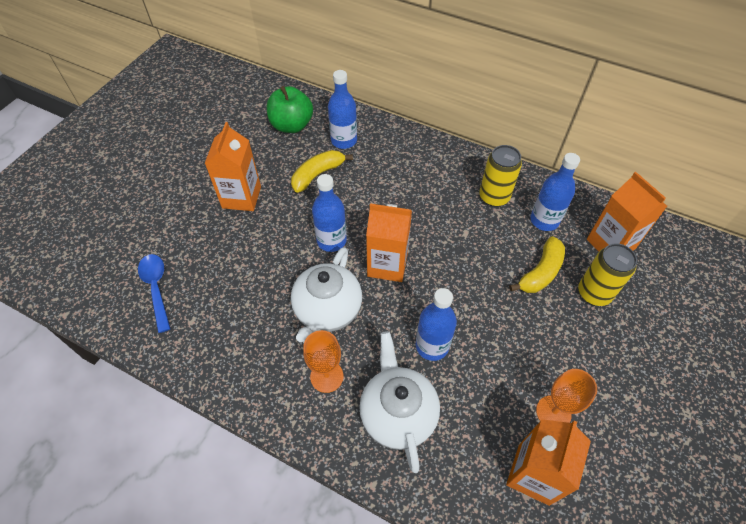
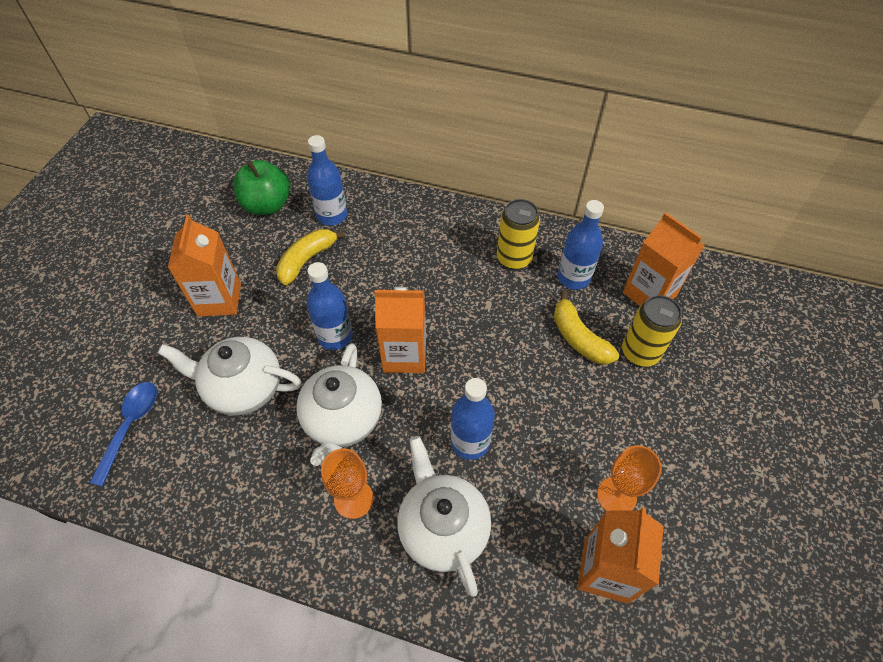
camera: 10 degrees left, 0 degrees up
(156, 288) = (130, 426): blue spoon -> blue spoon turned 45 degrees clockwise
(250, 272) = (243, 388): none -> white teapot
(540, 272) = (578, 338): yellow banana -> yellow banana turned 120 degrees clockwise

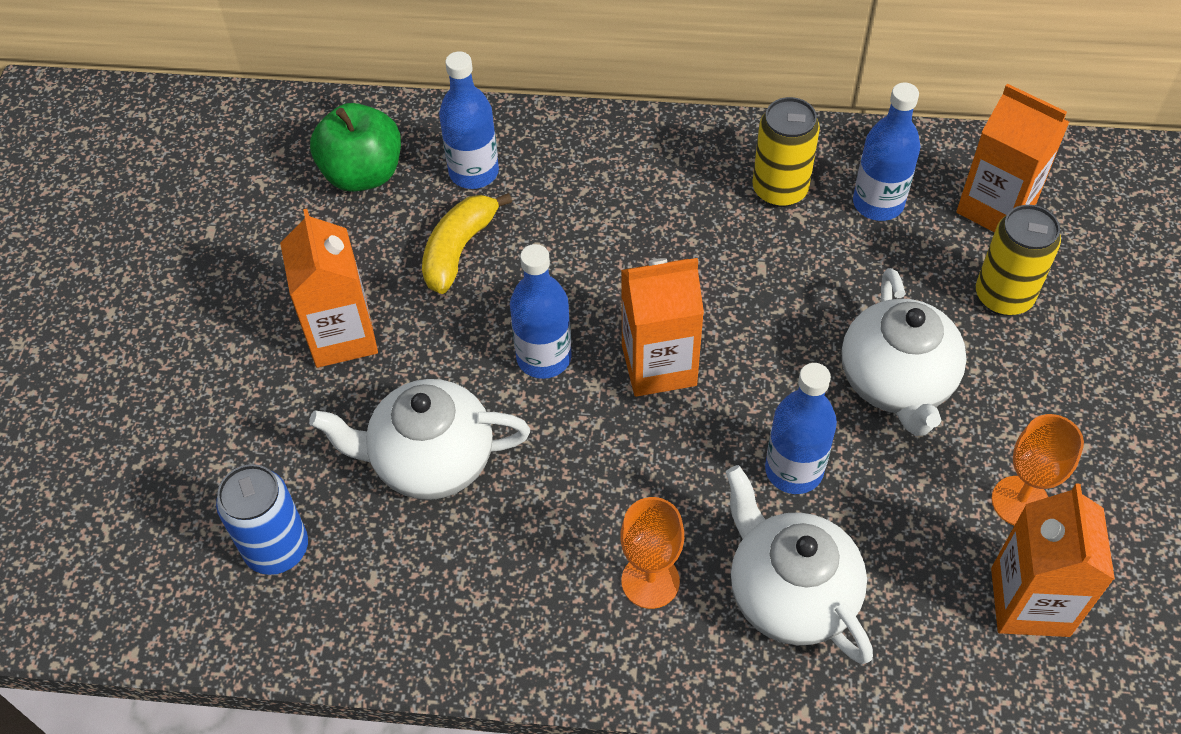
camera: 10 degrees left, 0 degrees up
(130, 426) = (277, 548): blue spoon -> blue can
(343, 421) = (597, 477): white teapot -> white teapot (896, 383)
(578, 338) = (909, 291): yellow banana -> none

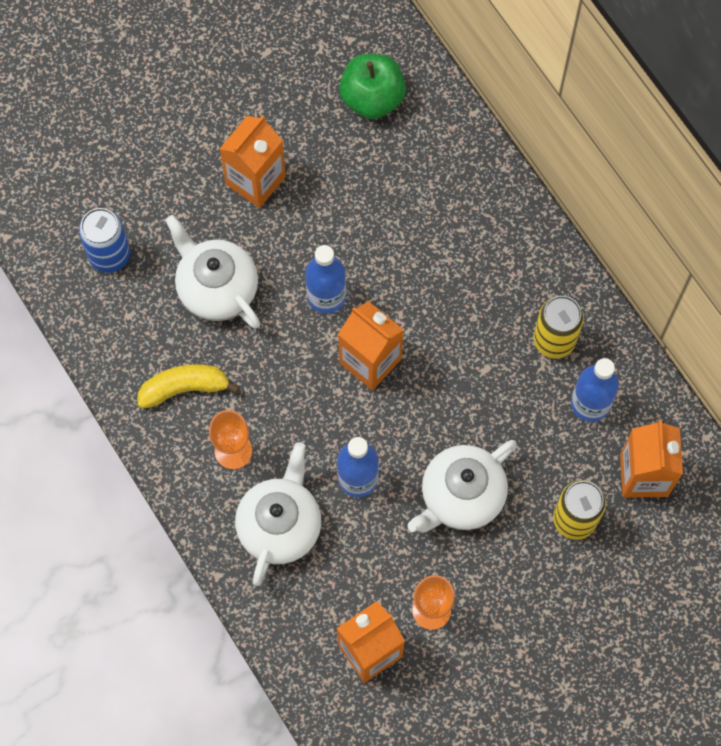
camera: 50 degrees right, 15 degrees up
(459, 249) = (362, 194): yellow banana -> yellow banana (184, 388)
(474, 172) = (424, 158): blue bottle -> none

